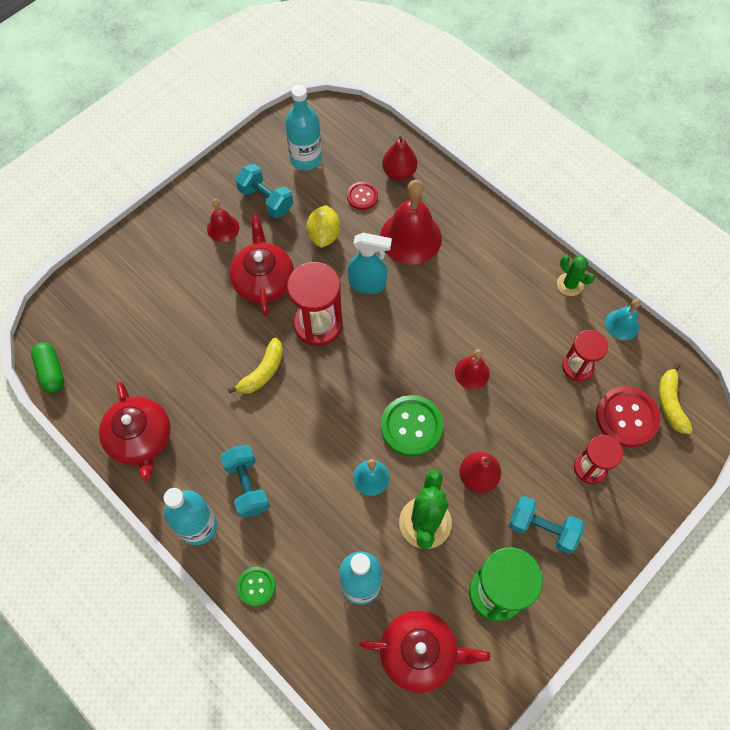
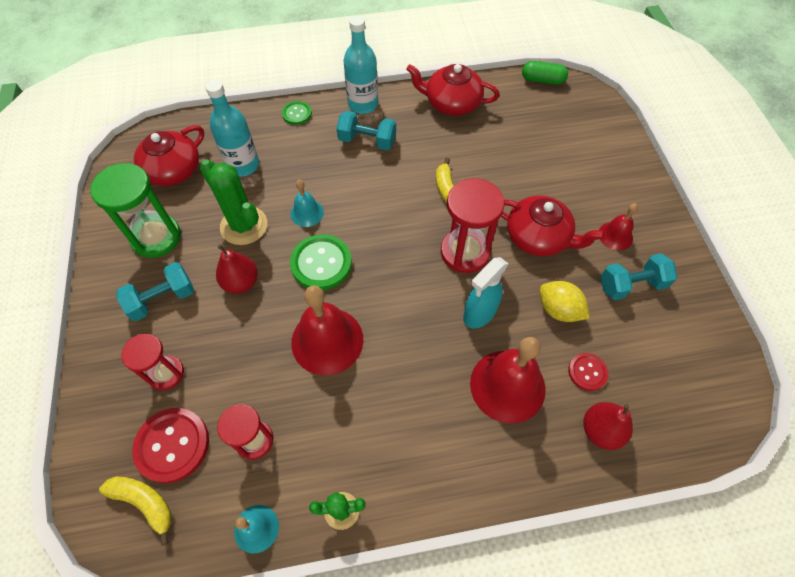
camera: 125 degrees right, 5 degrees down
(306, 158) = (668, 348): turquoise bottle -> none
(472, 373) = (327, 340): red bell -> red bell, size x1.90

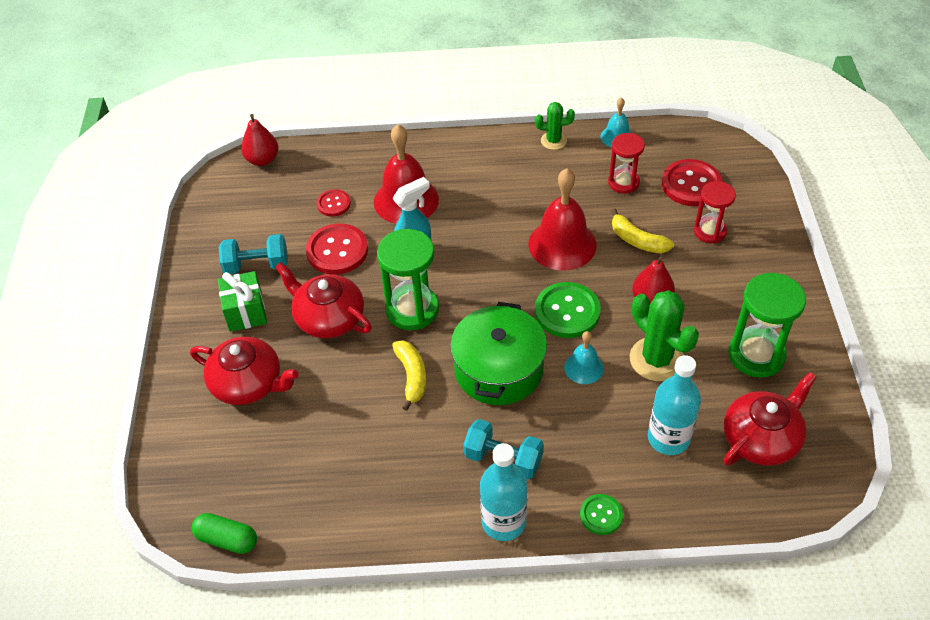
camera: 170 degrees left, 10 degrees down
(144, 503) = (704, 155): yellow banana -> yellow banana (637, 240)
(162, 299) = (730, 292): turquoise dumbbell -> none
(378, 205) = (498, 369): none -> green pot
(451, 103) = (374, 511): red teapot -> red teapot (248, 383)
(465, 252) = (412, 309): red hourglass -> green hourglass
(558, 310) = (337, 251): yellow lemon -> red button
(600, 430) = (341, 168): red pear -> red pear (262, 160)
(615, 235) = (245, 312): red bell -> green gift

